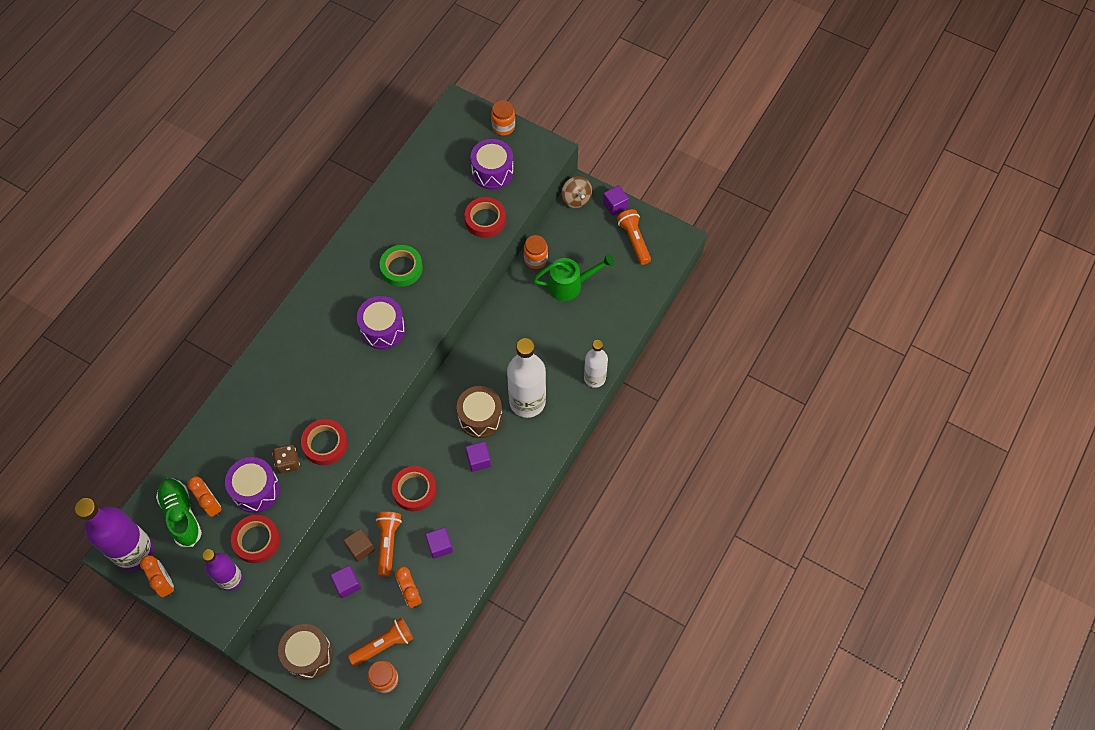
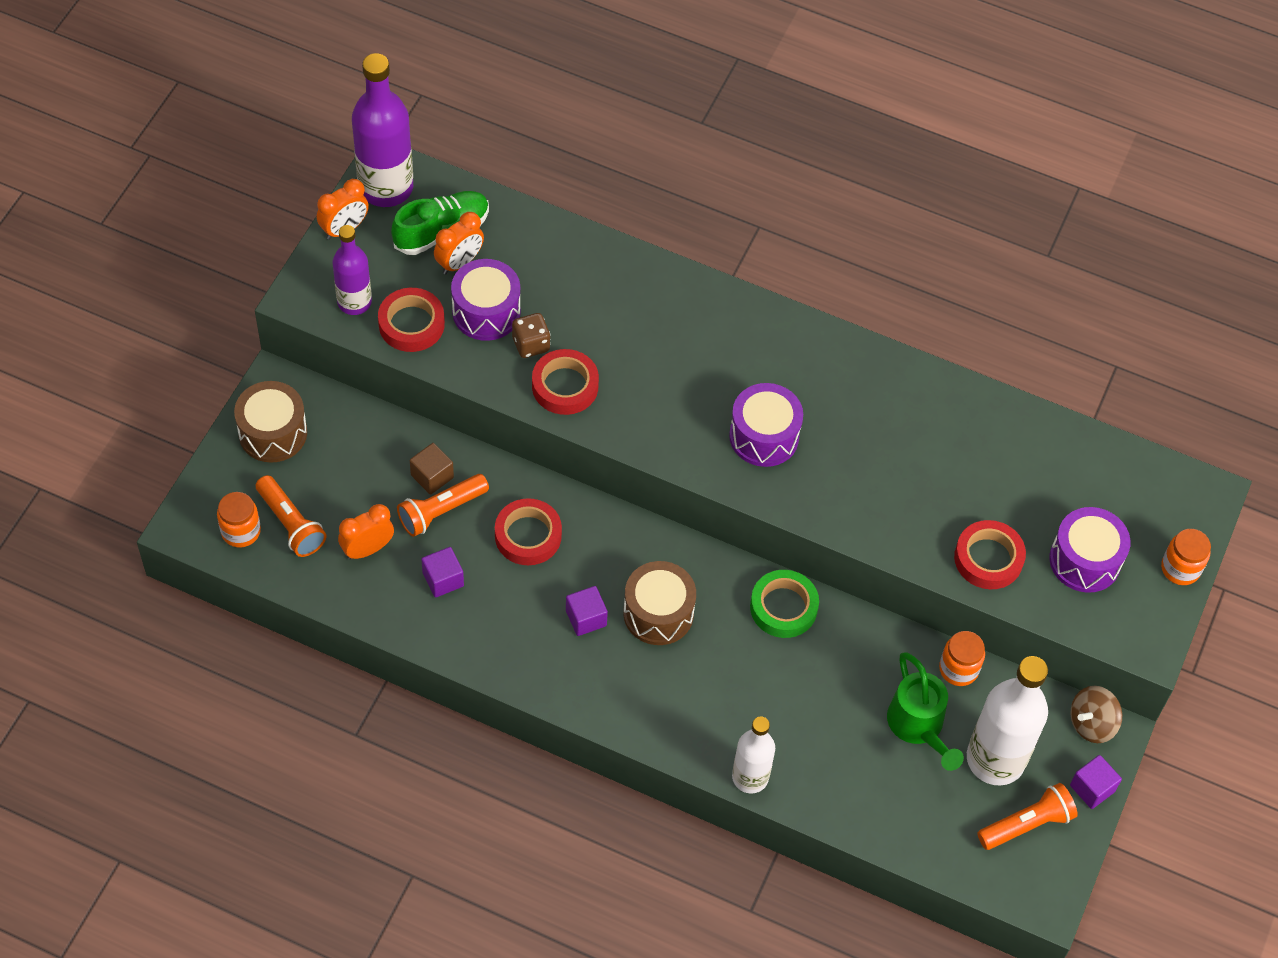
camera: 80 degrees right, 5 degrees down
(347, 584) = (376, 466): purple cube -> none
(388, 544) = (441, 511): orange flashlight -> orange flashlight turned 150 degrees clockwise
(401, 268) = (875, 449): green tape -> green tape (783, 607)
(527, 402) = (694, 679): white bottle -> white bottle (995, 759)

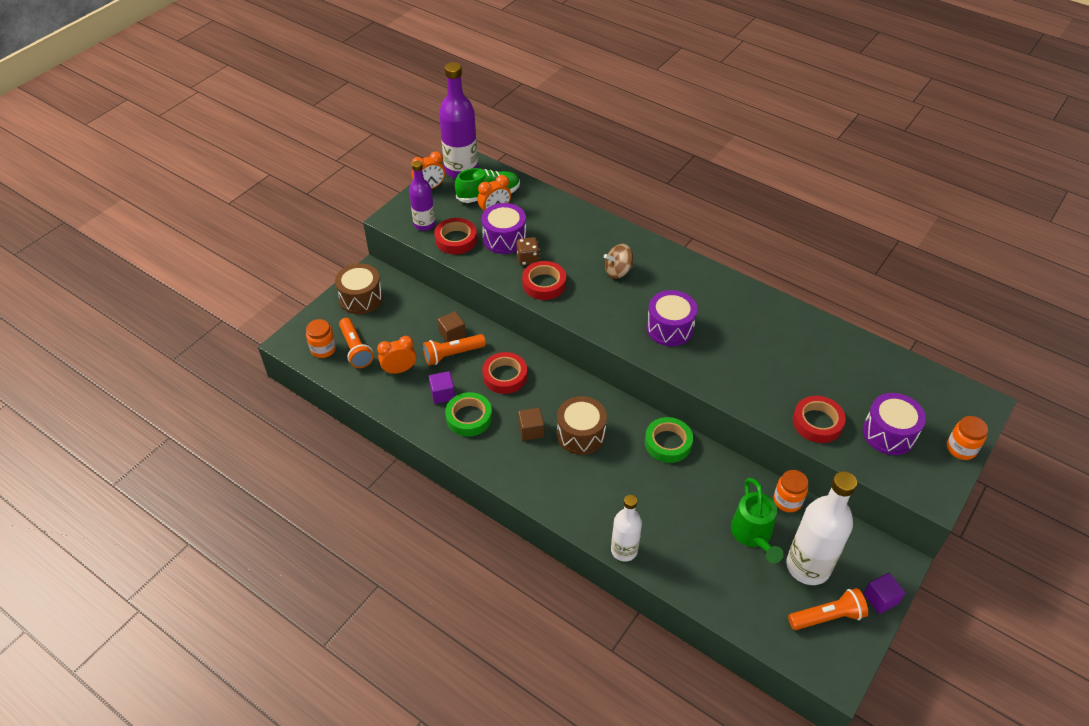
camera: 15 degrees right, 10 degrees down
(491, 611) = (469, 417): none -> green tape
(586, 618) = (531, 430): purple cube -> brown cube
(1091, 723) = (884, 552): brown spinning top -> brown spinning top (618, 271)

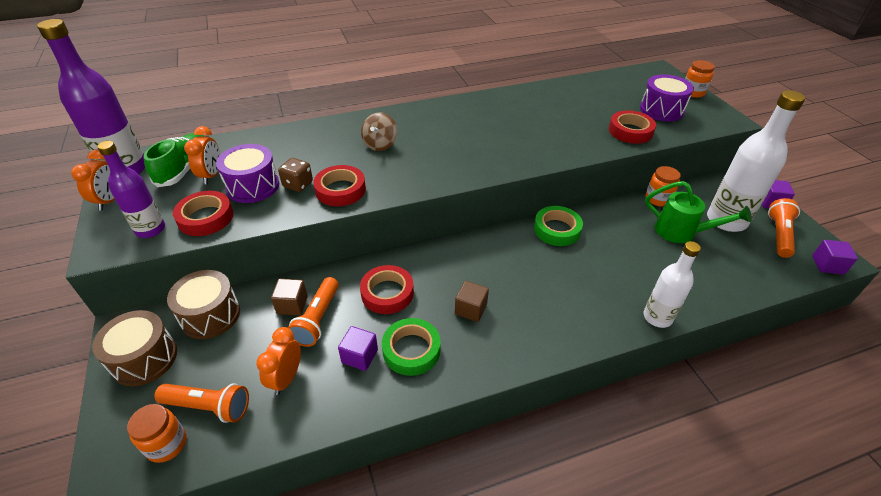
camera: 55 degrees left, 5 degrees down
(581, 434) = (504, 277): brown drum -> brown drum (210, 315)
(670, 328) = (472, 149): purple drum -> none
(816, 668) = (827, 265): none -> purple cube

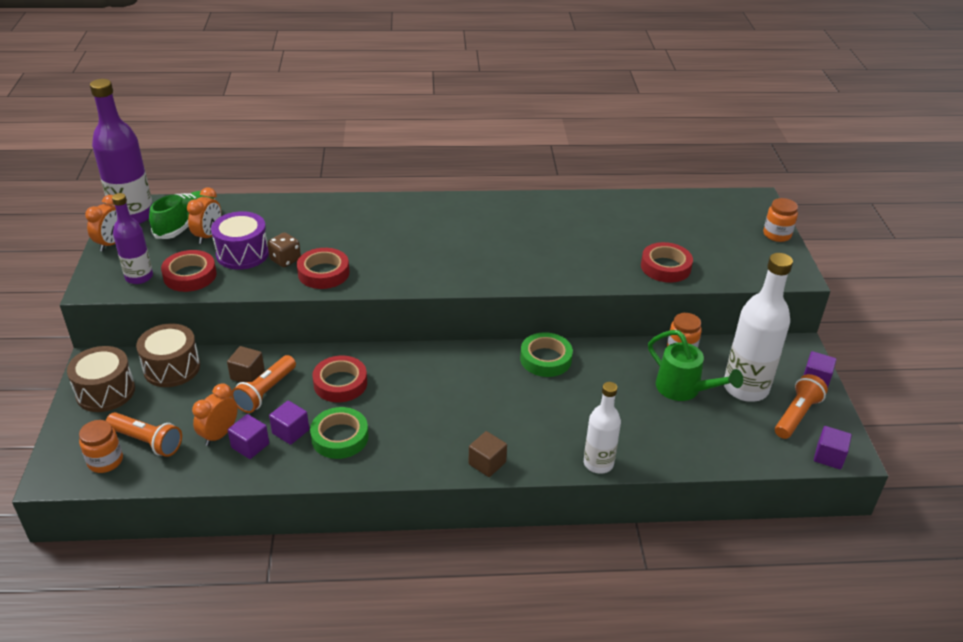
camera: 15 degrees right, 5 degrees down
(324, 383) = (250, 446): none -> purple cube
(380, 144) = (384, 233): brown spinning top -> none
(471, 309) = (413, 415): brown cube -> brown cube (487, 463)
(661, 110) = (721, 249): purple drum -> none

